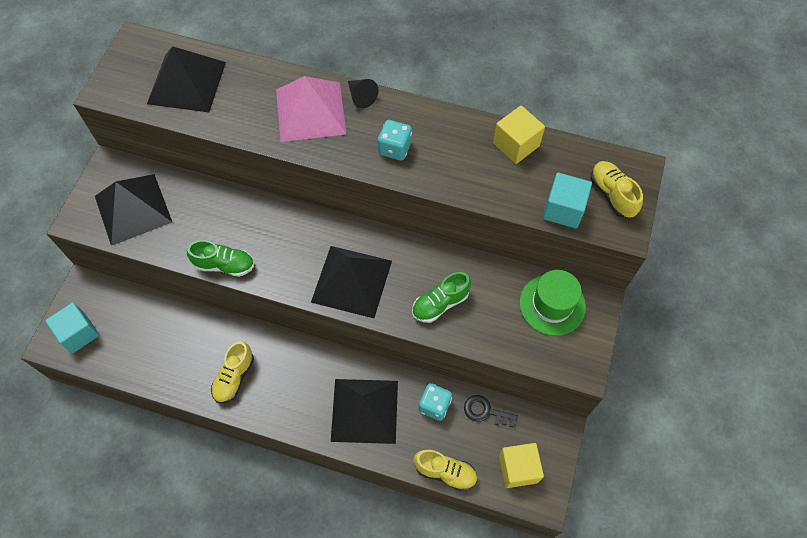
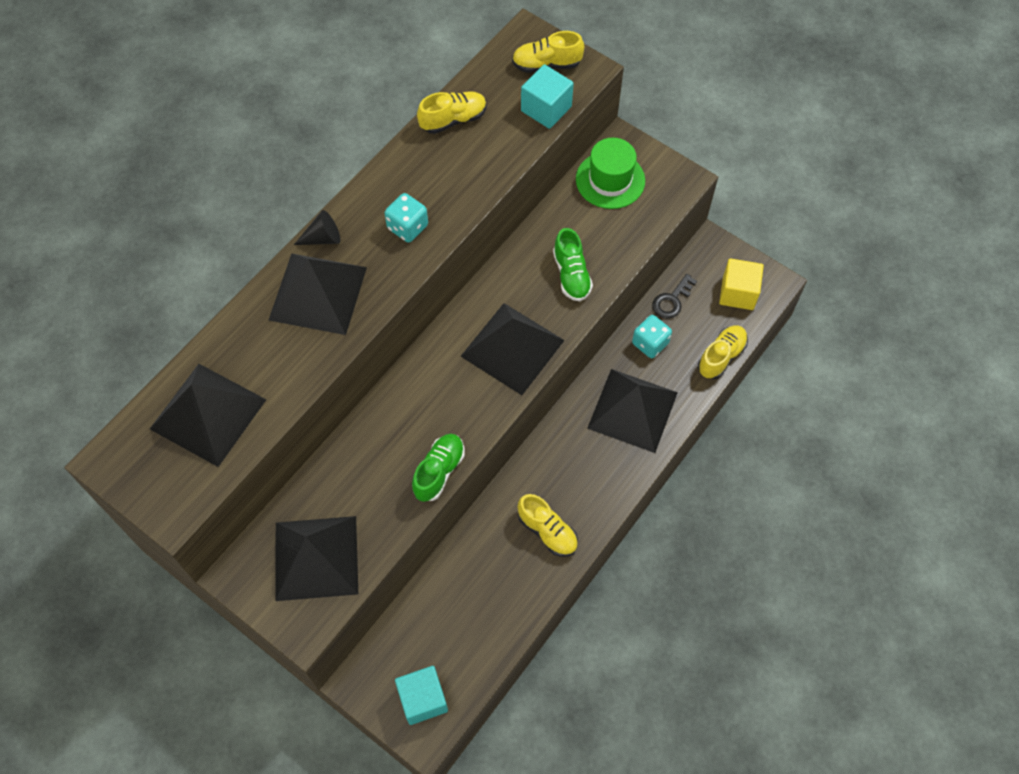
camera: 70 degrees left, 0 degrees up
(310, 111) = (318, 293): pink pyramid -> black pyramid
(516, 144) = (453, 120): yellow cube -> yellow shoe

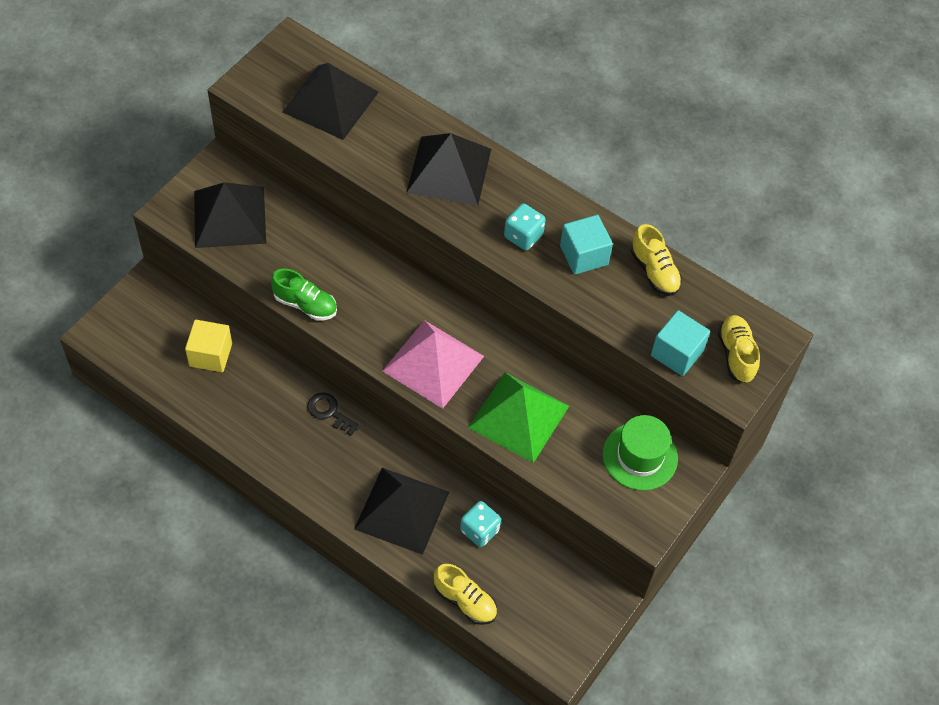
camera: 85 degrees right, 5 degrees down
(323, 238) = (508, 171): black cone -> none
(423, 699) = (127, 332): turquoise cube -> turquoise cube (584, 255)
(512, 348) = (433, 363): black pyramid -> pink pyramid
(547, 531) = (275, 430): yellow shoe -> none
(571, 275) = (518, 416): green shoe -> green pyramid
(672, 300) = (533, 555): black key -> black key (329, 412)
(738, 293) = (545, 624): yellow cube -> yellow cube (210, 355)

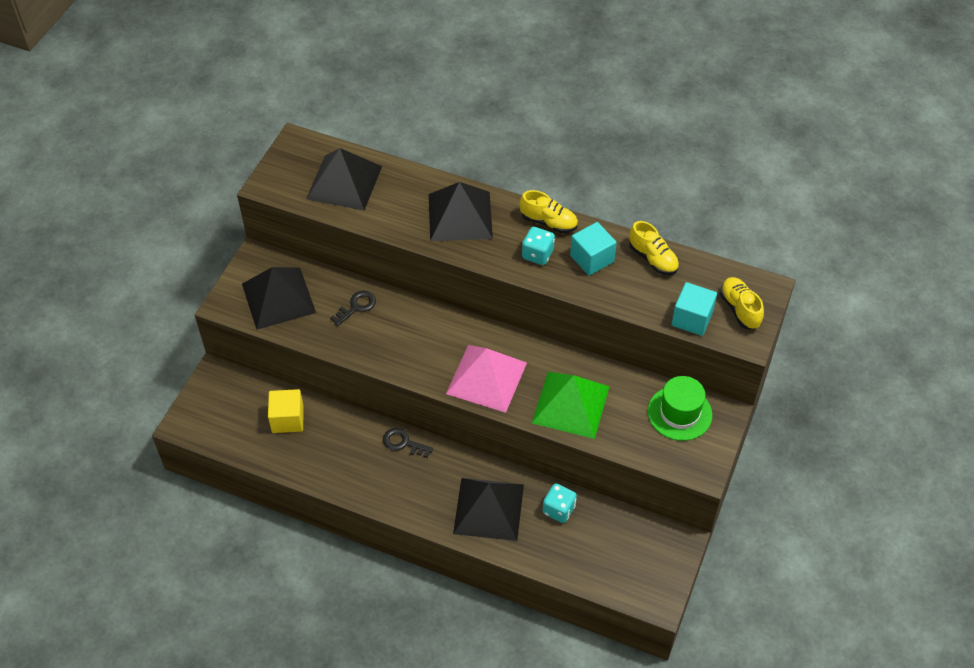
camera: 10 degrees left, 5 degrees down
(305, 304) = (364, 354): green shoe -> none
(313, 247) = (356, 306): none -> black key
(465, 601) = (564, 570): yellow shoe -> yellow shoe (549, 222)

